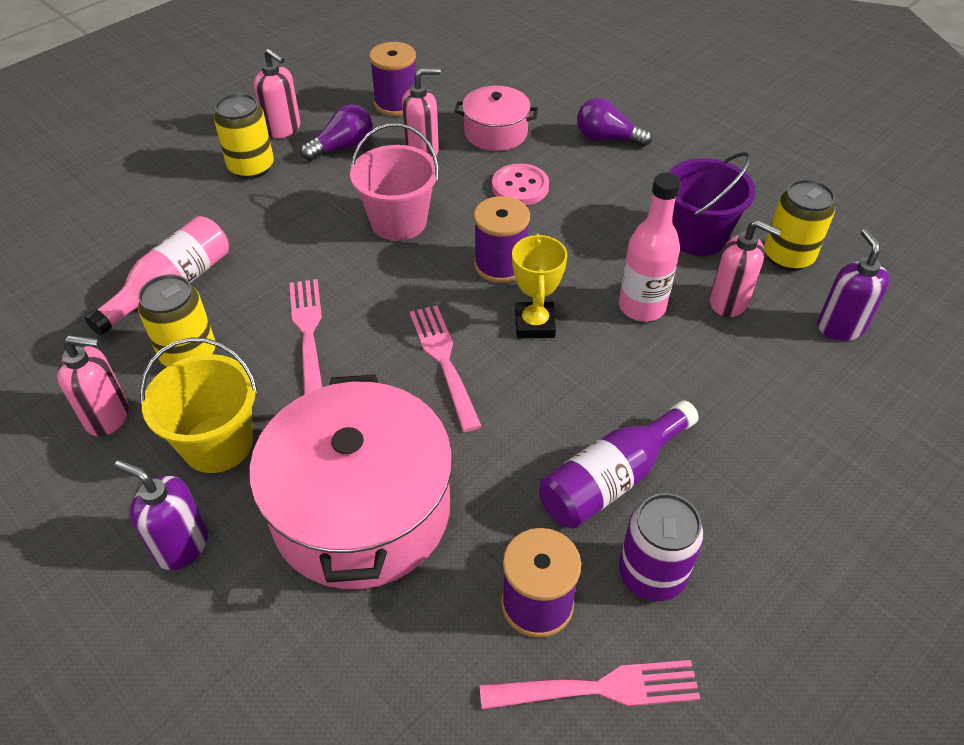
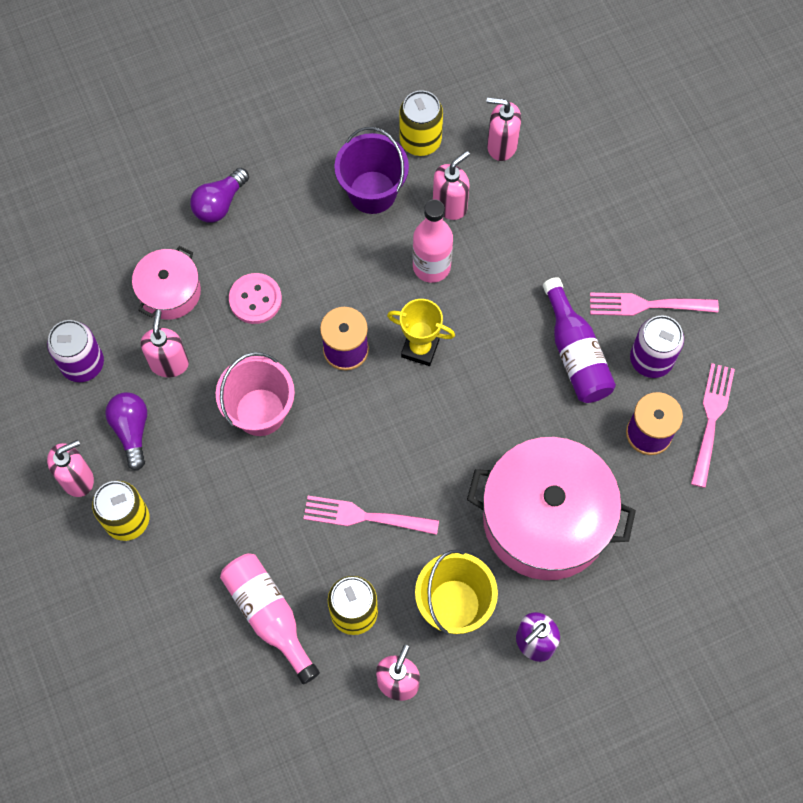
camera: 70 degrees left, 20 degrees up
(396, 103) = (83, 364): purple spool -> purple can
(444, 361) = (432, 425): pink fork -> pink fork (647, 305)
(840, 327) = (501, 145): purple soap dispenser -> pink soap dispenser

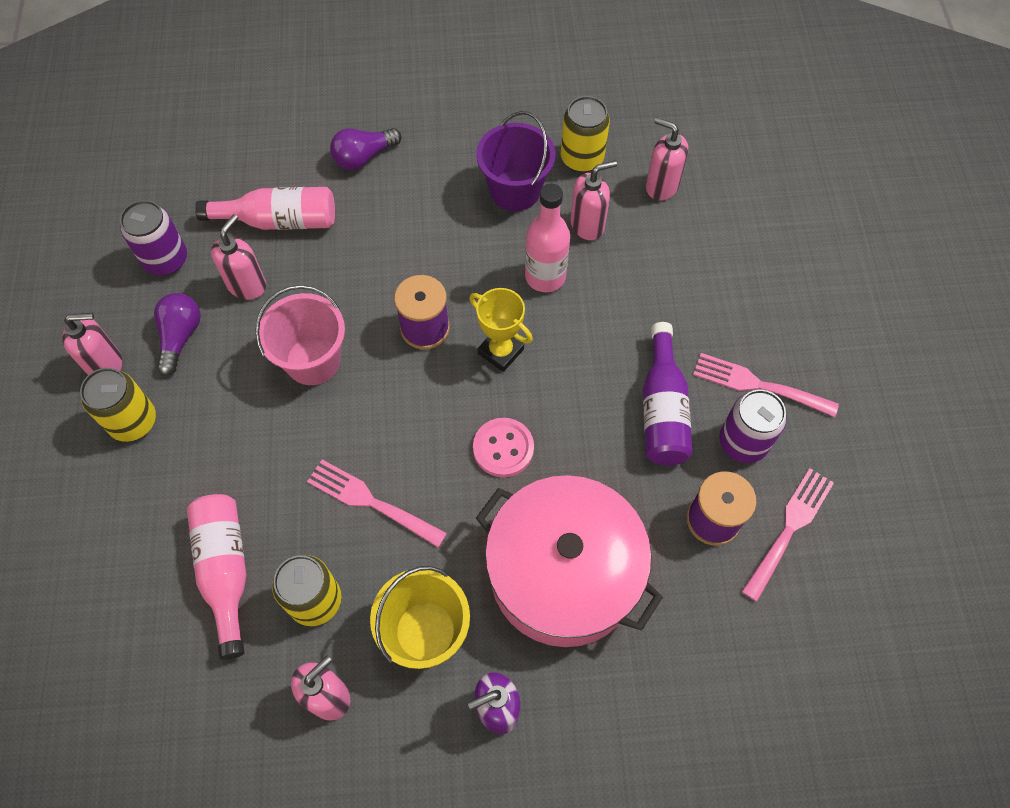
camera: 20 degrees right, 5 degrees down
(170, 292) = (279, 221): pink pot -> pink bottle
(255, 299) = (357, 253): pink button -> pink button (503, 448)

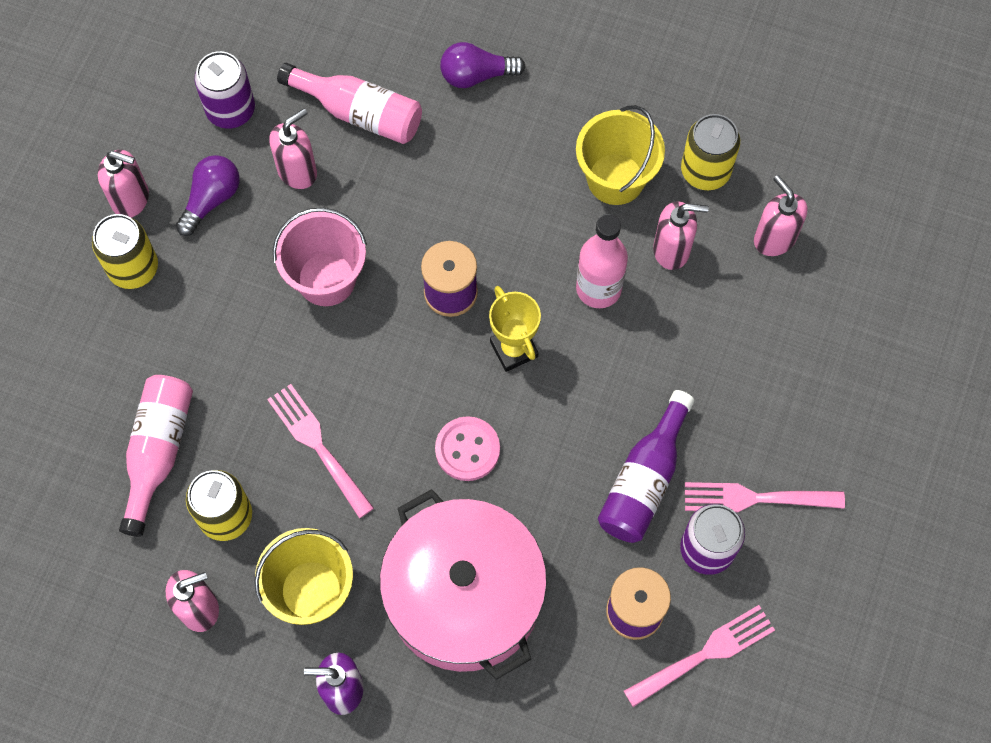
camera: 25 degrees right, 5 degrees up
(515, 190) = (615, 179): purple bucket -> yellow bucket
(758, 385) = (756, 498): pink fork -> pink fork turned 45 degrees counterclockwise

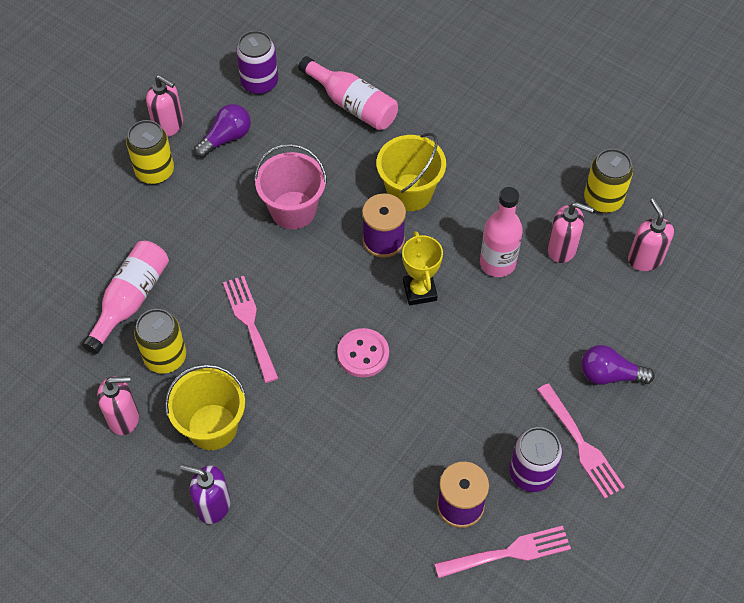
camera: 15 degrees right, 10 degrees down
(297, 171) = (295, 133): pink soap dispenser -> none
(464, 596) = (328, 460): pink pot -> none
(477, 75) = (447, 97): purple light bulb -> purple light bulb (609, 375)
(615, 179) = (532, 190): yellow bucket -> yellow bucket (409, 192)
(644, 480) = (495, 409): purple bottle -> none
(756, 498) = (581, 444): pink fork -> pink fork turned 135 degrees counterclockwise

